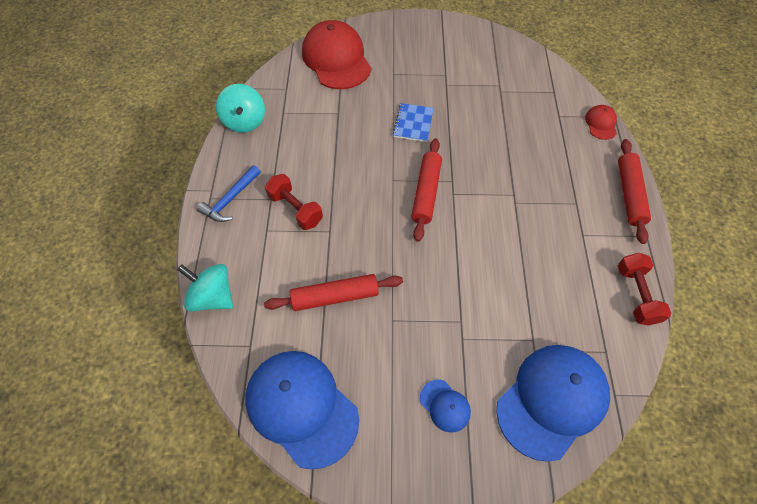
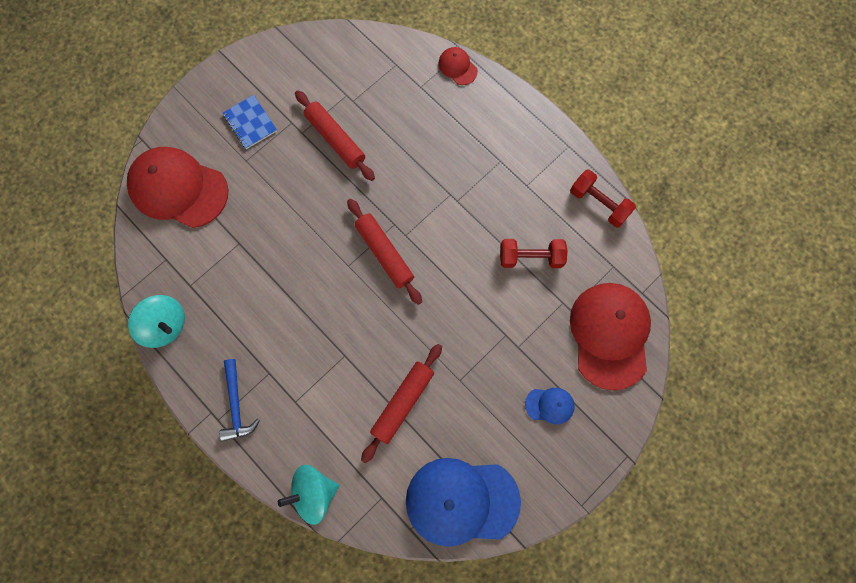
camera: 45 degrees left, 15 degrees up
(295, 209) = (298, 363): red dumbbell -> red dumbbell (530, 257)
(413, 123) = (312, 197): blue notebook -> blue notebook (250, 123)
(552, 400) = (610, 335): blue cap -> red cap
(629, 194) = (529, 119): red rolling pin -> red rolling pin (335, 139)

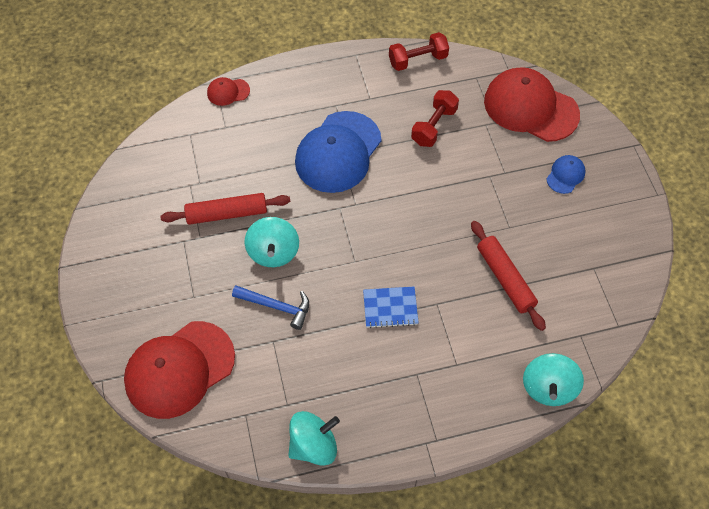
camera: 60 degrees left, 15 degrees down
(236, 405) = (431, 416): blue hammer -> blue hammer (277, 306)
(250, 123) = (158, 275): blue notebook -> blue notebook (390, 308)
(319, 196) = (273, 252): none -> turquoise spinning top
(384, 253) = (362, 228): red rolling pin -> none
(462, 501) = (613, 276): blue cap -> blue cap (338, 152)

